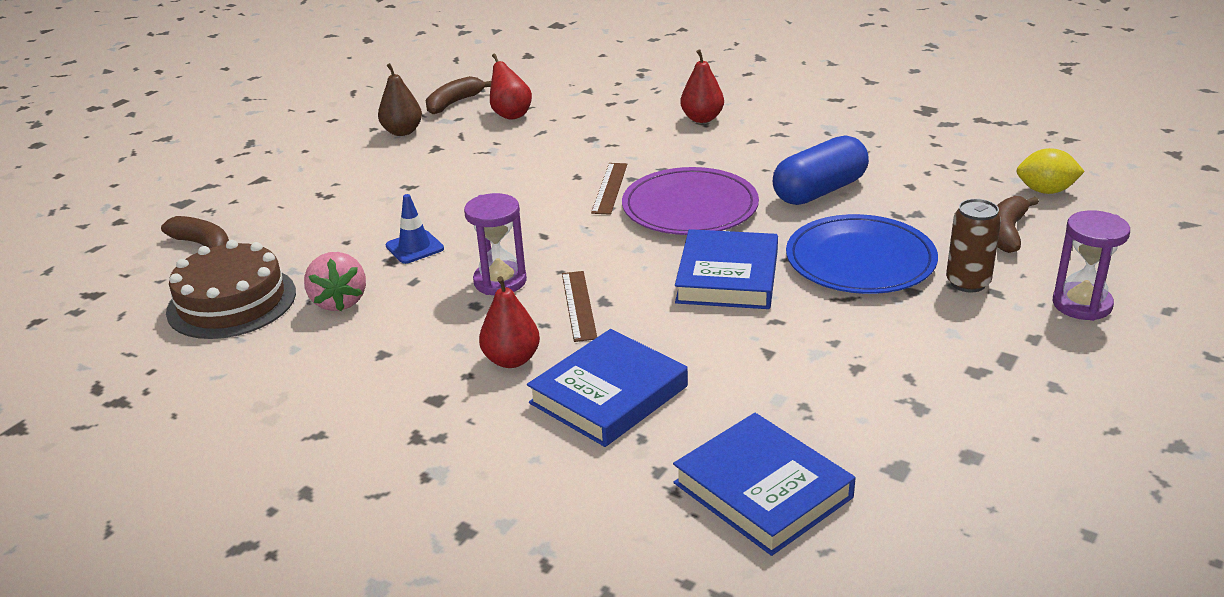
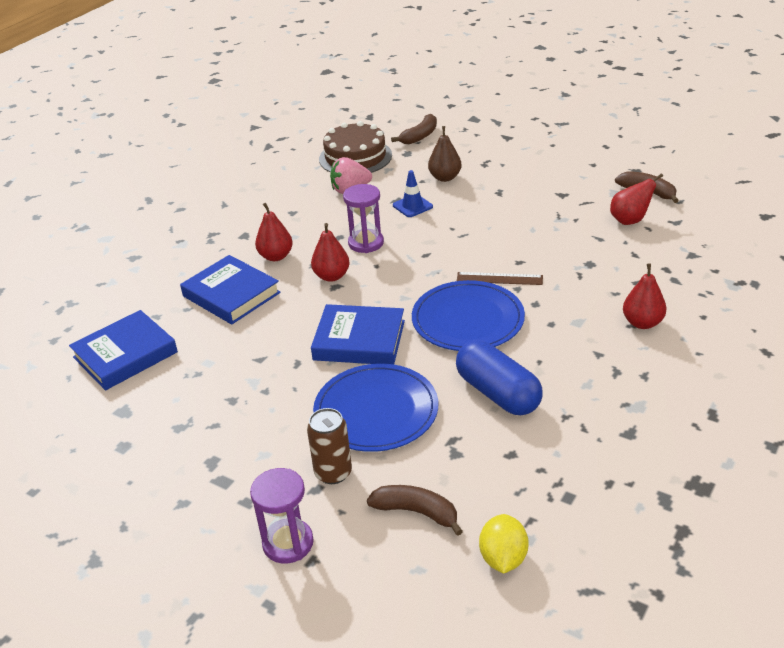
camera: 90 degrees right, 5 degrees up
(402, 132) = (589, 177): brown pear -> brown pear (445, 178)
(578, 305) = (331, 276): brown ruler -> red pear
(690, 207) = (467, 320): purple plate -> blue plate

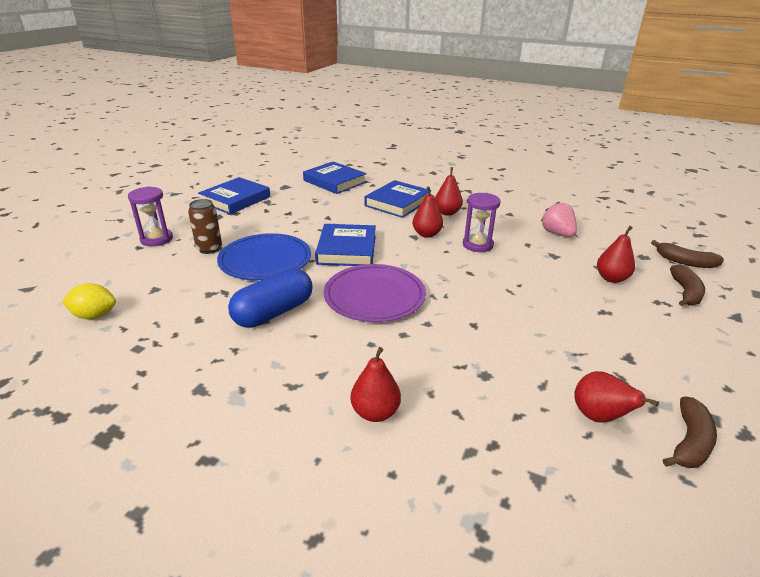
camera: 80 degrees right, 5 degrees down
(157, 467) = (235, 199): none -> blue book
(355, 157) = (615, 232): brown cake -> none
(412, 206) = (547, 263): blue traffic cone -> none
(416, 512) = (158, 280): brown banana -> brown banana (685, 292)
(445, 178) = (611, 278): brown pear -> red pear
(467, 320) = (374, 296): blue plate -> purple plate
(499, 278) = (441, 312): brown ruler -> none

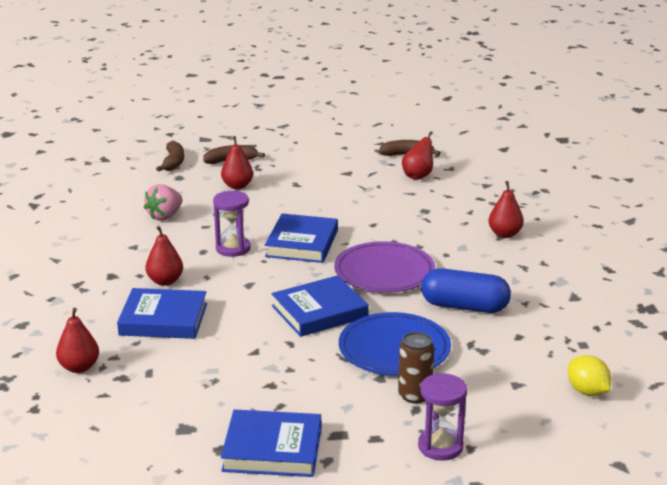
camera: 120 degrees left, 5 degrees down
(334, 181) = (126, 392): blue book -> blue book (302, 243)
(426, 234) = (236, 279): red pear -> red pear (79, 367)

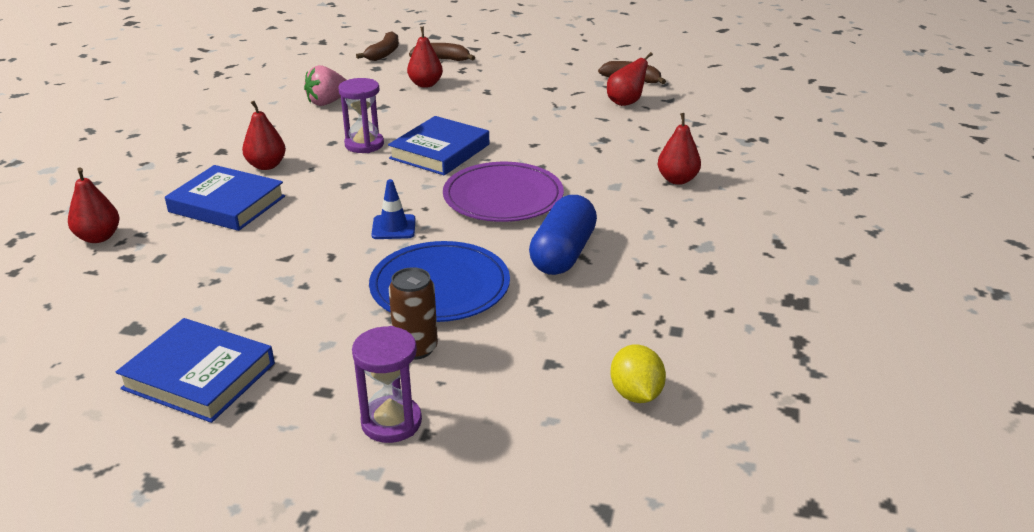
camera: 20 degrees right, 5 degrees up
(319, 311) = (393, 227): blue book -> blue traffic cone
(464, 306) = (563, 254): blue capsule -> blue capsule turned 75 degrees clockwise

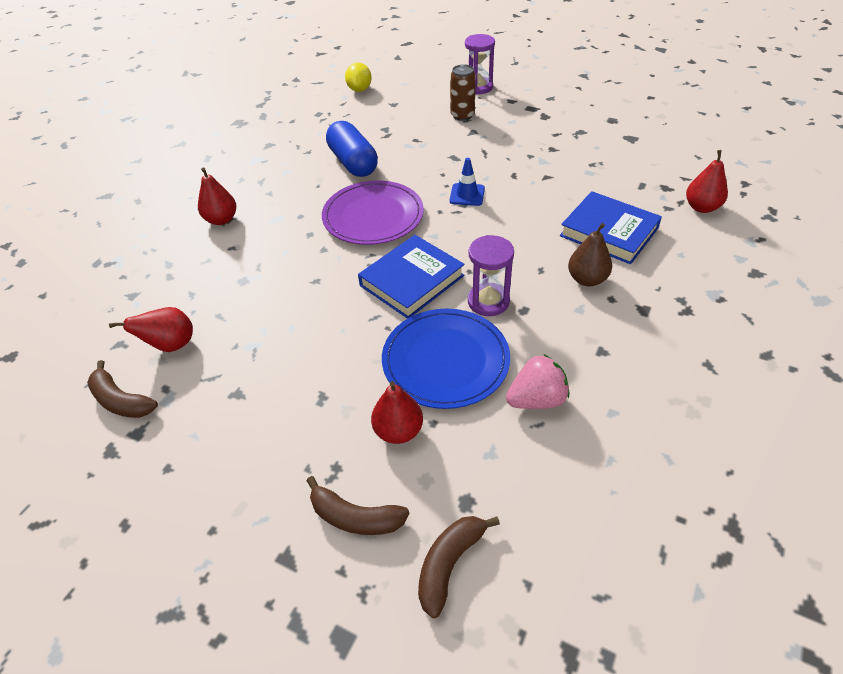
camera: 165 degrees left, 15 degrees up
(199, 376) = (579, 111): blue book -> none
(266, 165) = (587, 279): red pear -> brown pear
(440, 286) = (441, 147): blue plate -> blue plate (445, 360)
(563, 254) = (353, 163): blue capsule -> blue capsule turned 60 degrees counterclockwise

